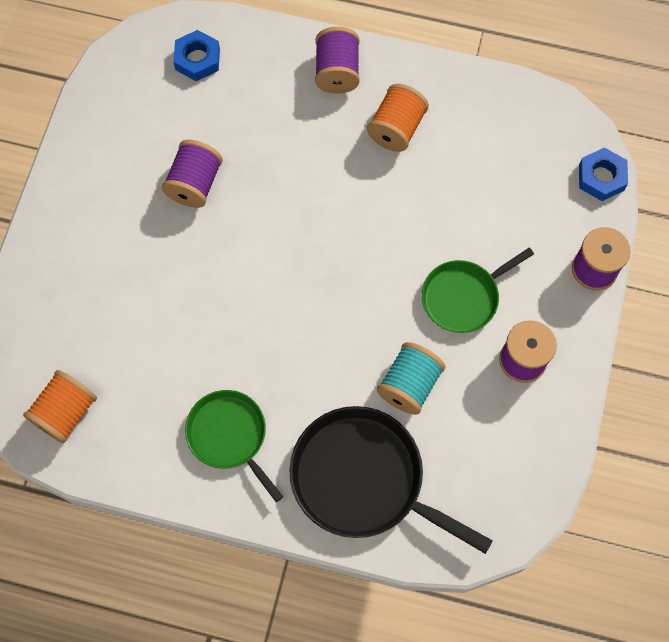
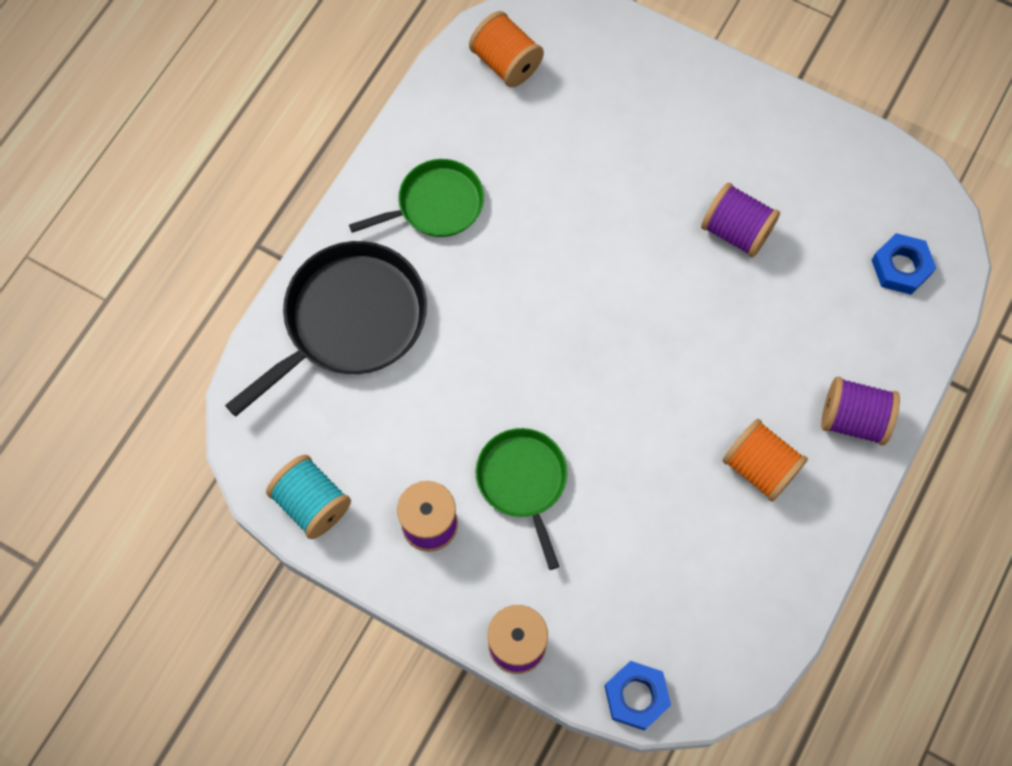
camera: 105 degrees right, 0 degrees up
(409, 385) = (437, 394): turquoise spool -> turquoise spool (312, 503)

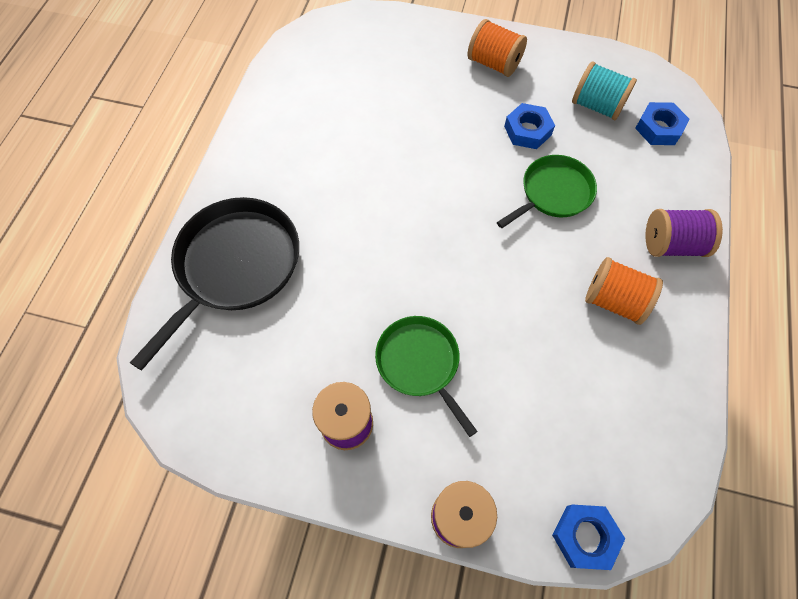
camera: 15 degrees left, 5 degrees down
(312, 503) = (233, 433): turquoise spool -> turquoise spool (597, 106)
(436, 204) = (287, 162): green pan -> green pan (553, 193)
(506, 63) = (317, 56): orange spool -> orange spool (493, 64)
(736, 231) = (527, 130): purple spool -> blue nut

